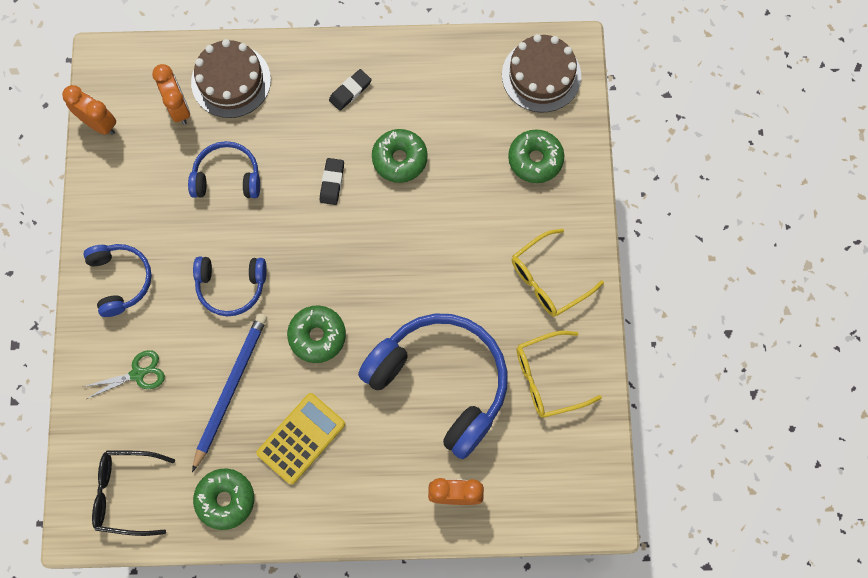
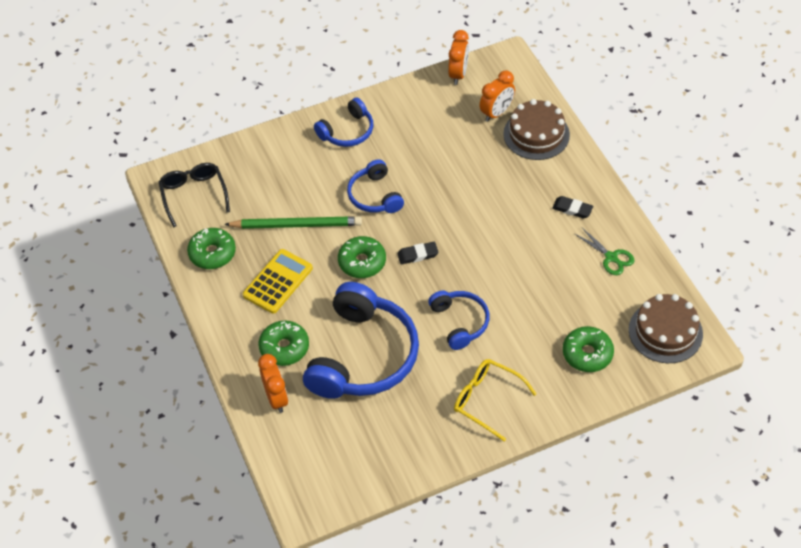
camera: 70 degrees right, 20 degrees down
(138, 374) = (283, 168): green scissors -> green scissors (611, 258)
(227, 177) = (458, 161): blue headphones -> blue headphones (460, 322)
(230, 389) = (296, 225): blue pencil -> green pencil
(301, 438) = (278, 282): yellow calculator -> yellow calculator turned 75 degrees counterclockwise
(332, 182) = (490, 225): black eraser -> black eraser (417, 255)
(399, 159) = (534, 261): green donut -> green donut (284, 348)
(547, 378) = (401, 429): yellow glasses -> none

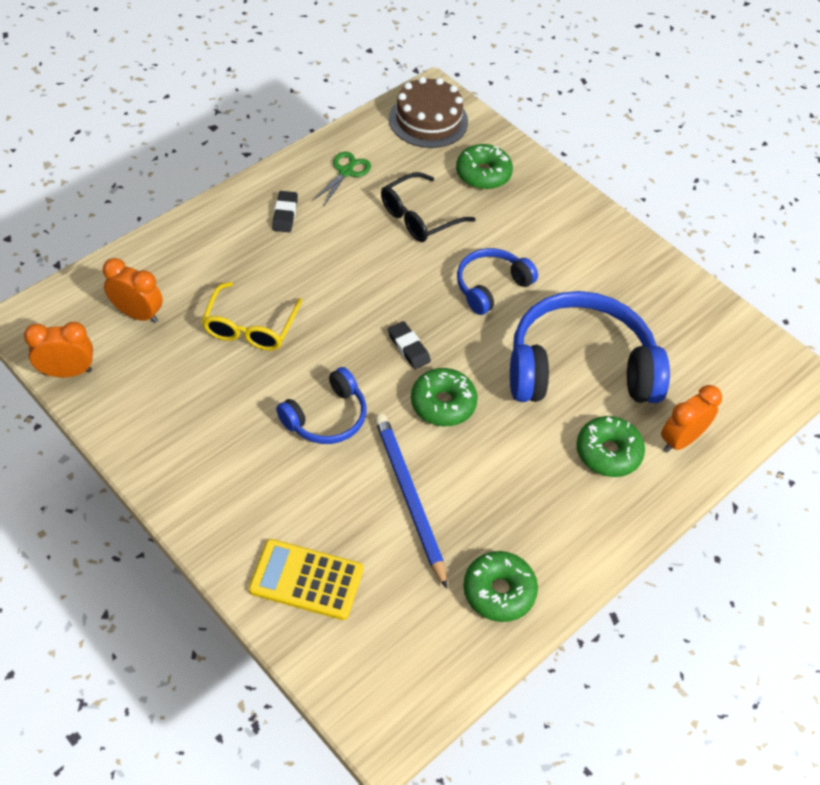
camera: 115 degrees left, 0 degrees up
(194, 195) = (400, 659): black glasses -> black glasses (419, 217)
(278, 282) = (512, 491): yellow calculator -> yellow calculator (306, 580)
(296, 225) = (409, 497): green pencil -> blue pencil
(347, 131) = (214, 482): blue headphones -> none
(487, 400) = (580, 244): yellow glasses -> yellow glasses (250, 327)
(536, 134) = (168, 266): brown cake -> none

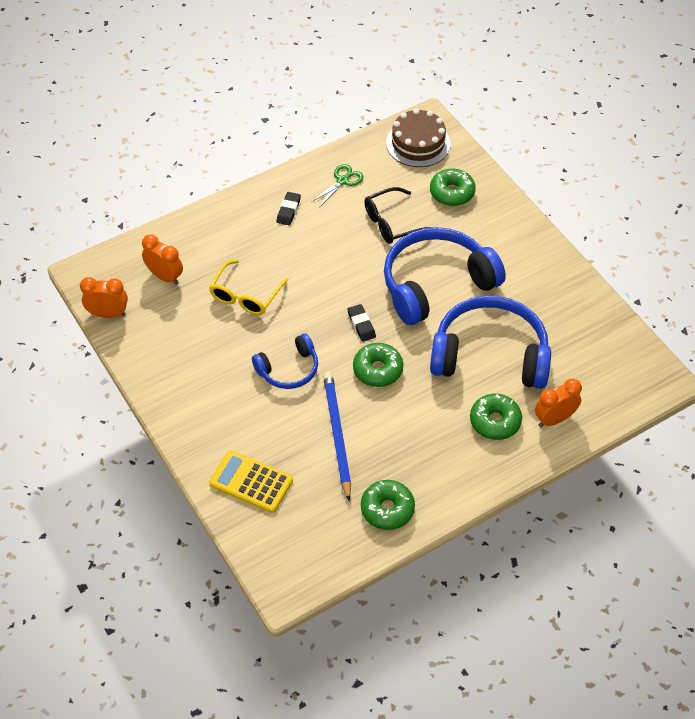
camera: 15 degrees right, 0 degrees up
(491, 286) = (436, 284): blue headphones -> blue headphones, size x1.89

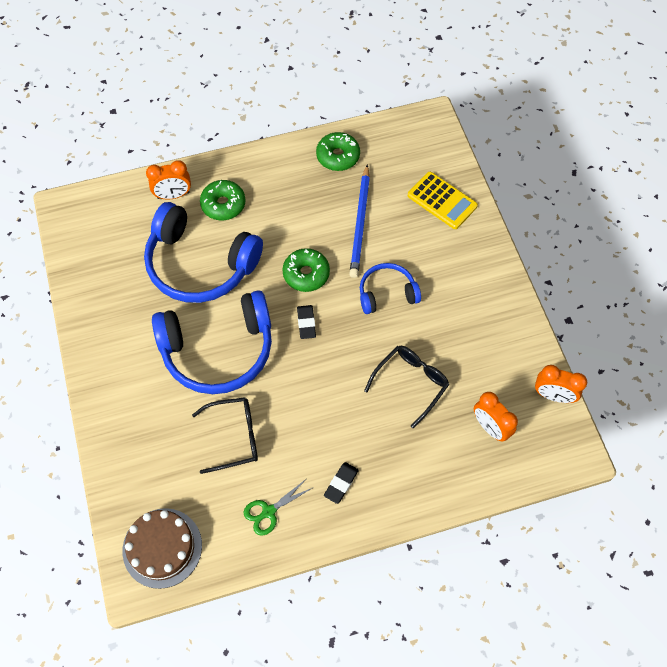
camera: 165 degrees left, 10 degrees up
(245, 296) = (411, 383): yellow glasses -> black glasses
(452, 193) = (154, 462): green donut -> none

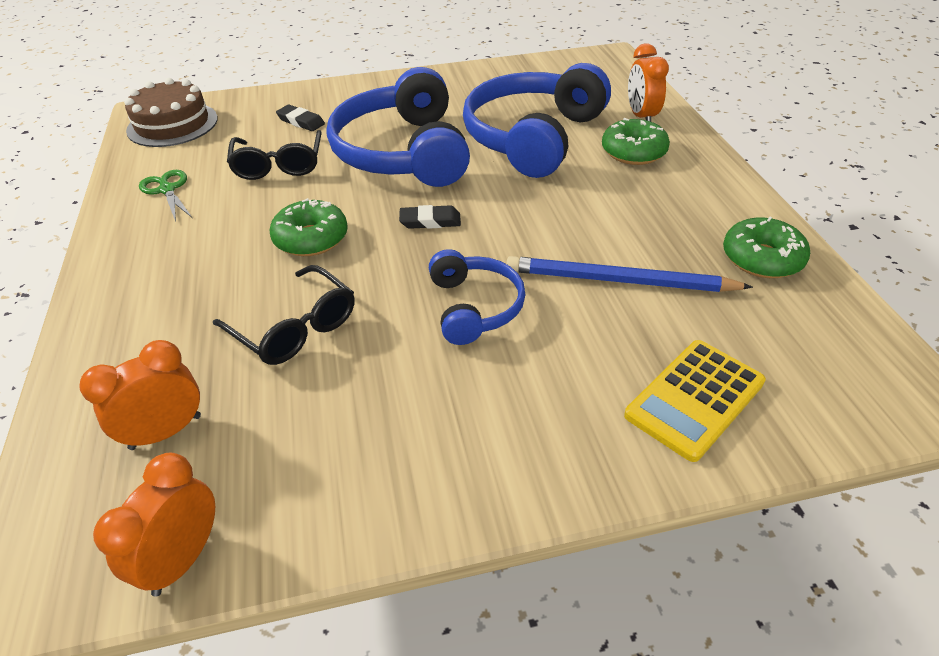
camera: 95 degrees right, 20 degrees down
(306, 274) = (516, 222): green donut -> green donut (311, 238)
(341, 483) = (167, 248): black eraser -> black eraser (301, 121)

